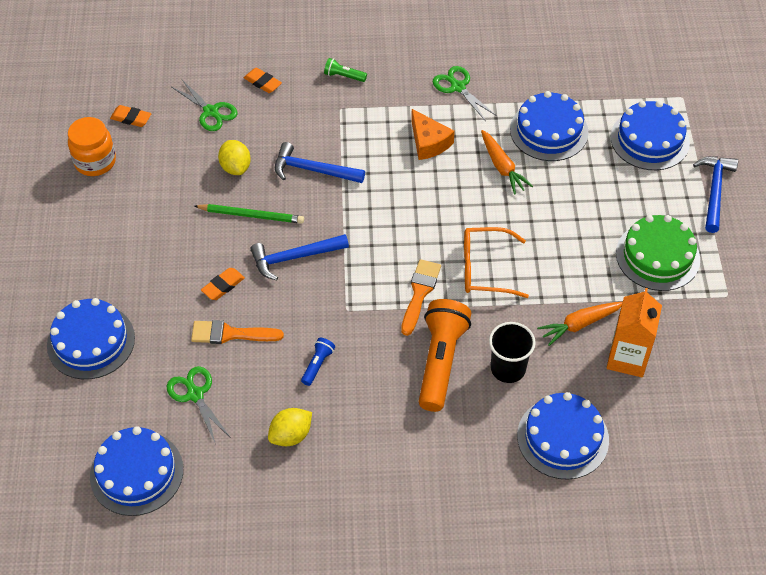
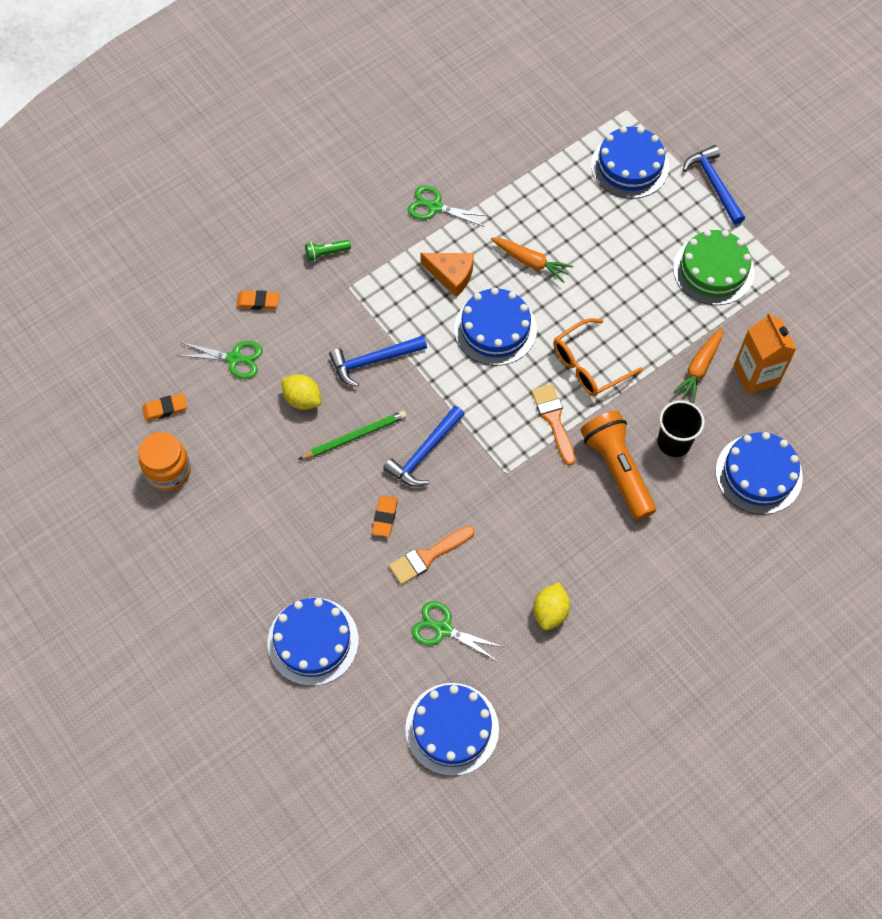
camera: 35 degrees left, 10 degrees up
(317, 364) = (522, 536): blue flashlight -> none
(549, 131) = (543, 205): blue cake -> blue cake (495, 329)

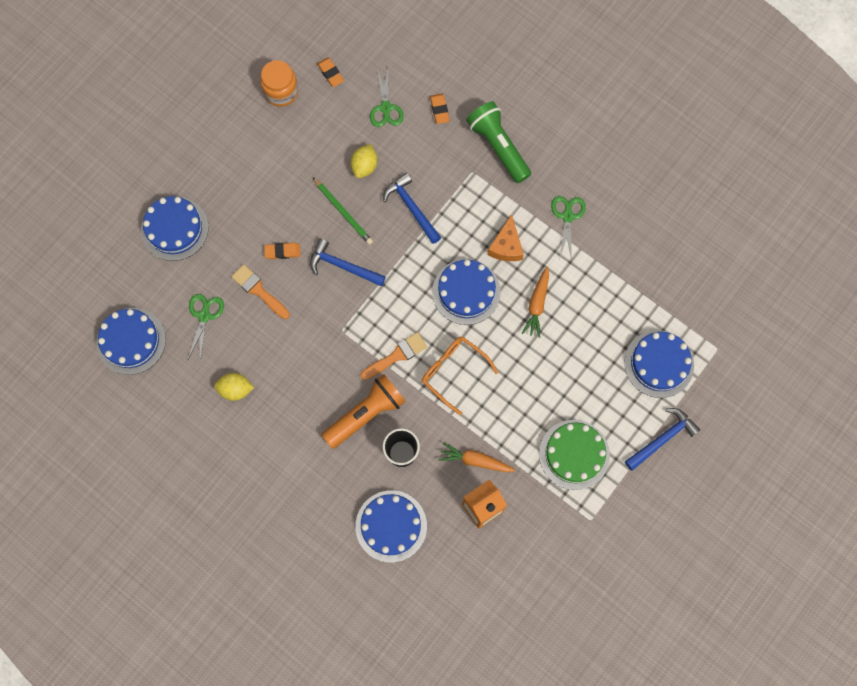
camera: 75 degrees right, 10 degrees up
(326, 253) = (498, 146): green flashlight -> green flashlight, size x2.25

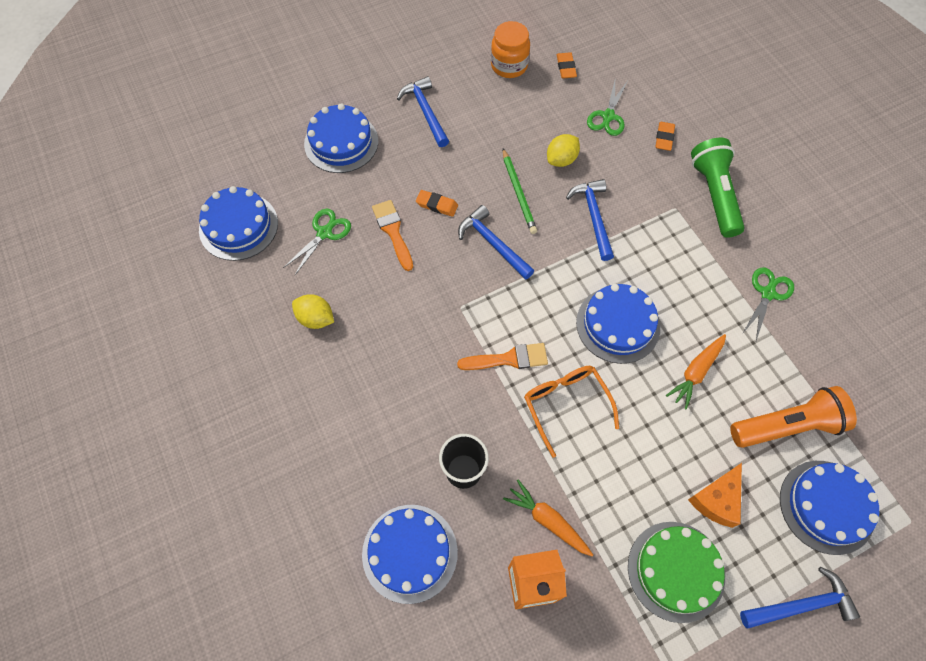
camera: 25 degrees right, 10 degrees down
(231, 168) = (425, 111): none -> blue hammer
(366, 414) = (443, 407): orange flashlight -> orange flashlight (787, 426)
(506, 246) = (684, 295): orange cheese -> orange cheese (717, 499)

